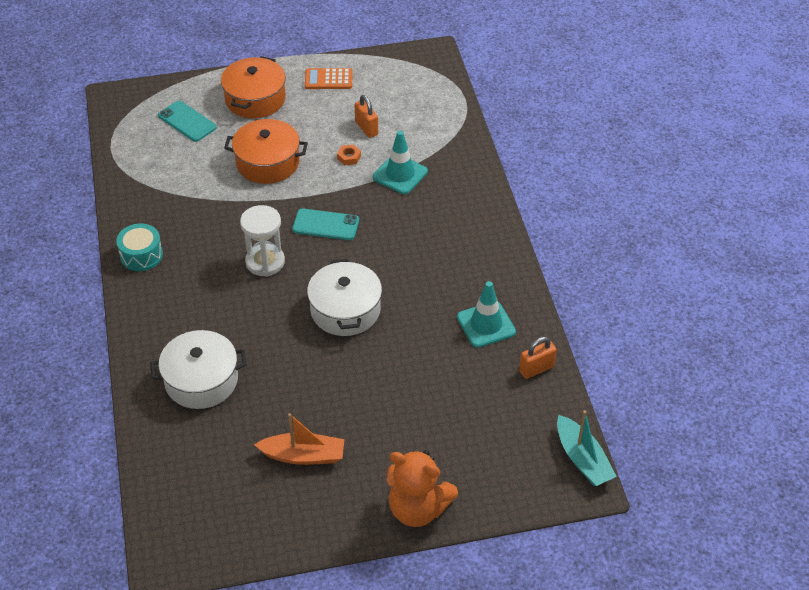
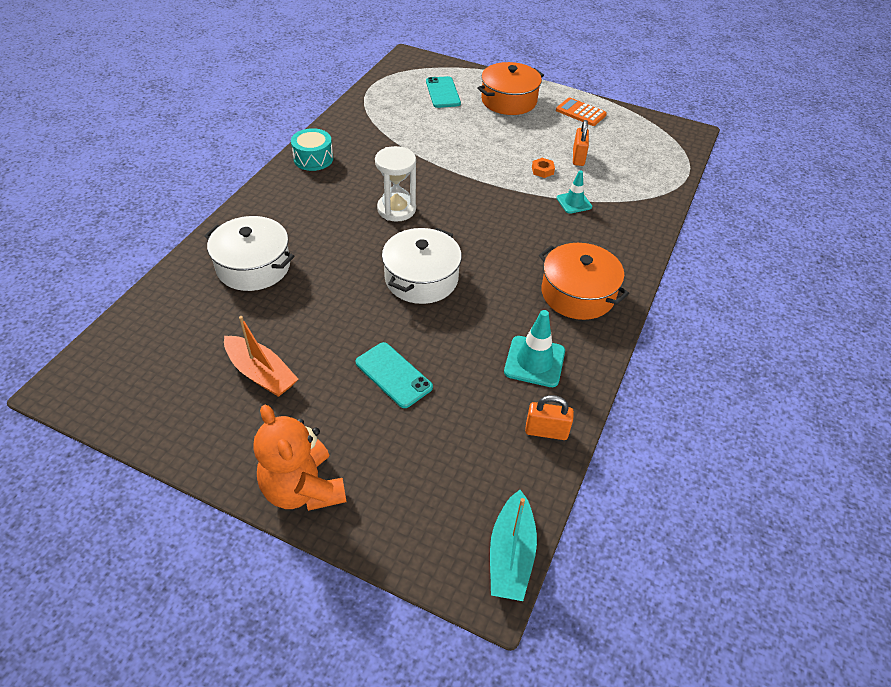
camera: 35 degrees right, 0 degrees up
(267, 162) = (473, 144): orange pot -> orange pot (577, 294)
(325, 225) = (473, 208): turquoise phone -> turquoise phone (393, 375)
(400, 174) = (574, 202): turquoise traffic cone -> turquoise traffic cone, size x0.65

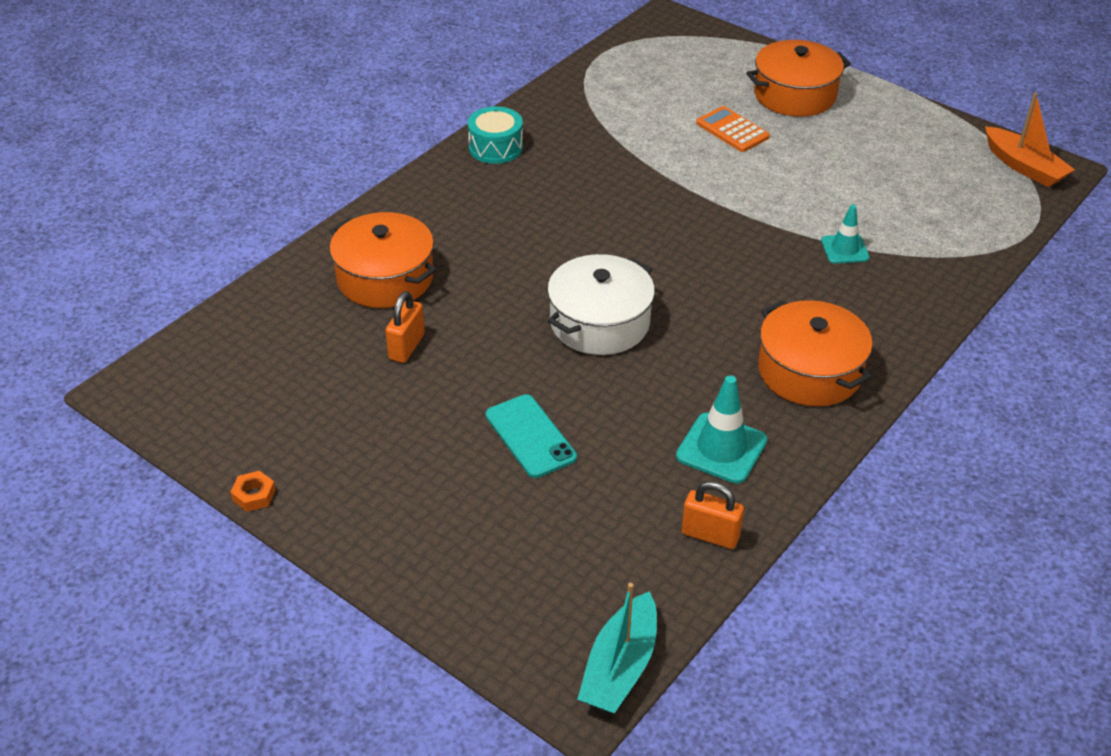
camera: 15 degrees right, 5 degrees down
(253, 266) = (385, 278): white pot -> orange pot
(261, 373) = (365, 409): orange boat -> orange boat (1024, 167)
(303, 489) = (385, 549): orange teddy bear -> none
(396, 209) = (590, 228): white hourglass -> none
(443, 92) = (701, 74): turquoise phone -> none
(542, 170) = (813, 199): orange nut -> orange nut (254, 495)
(578, 157) = (872, 187): orange padlock -> orange padlock (407, 347)
(580, 112) = (897, 123): orange calculator -> orange calculator (732, 130)

